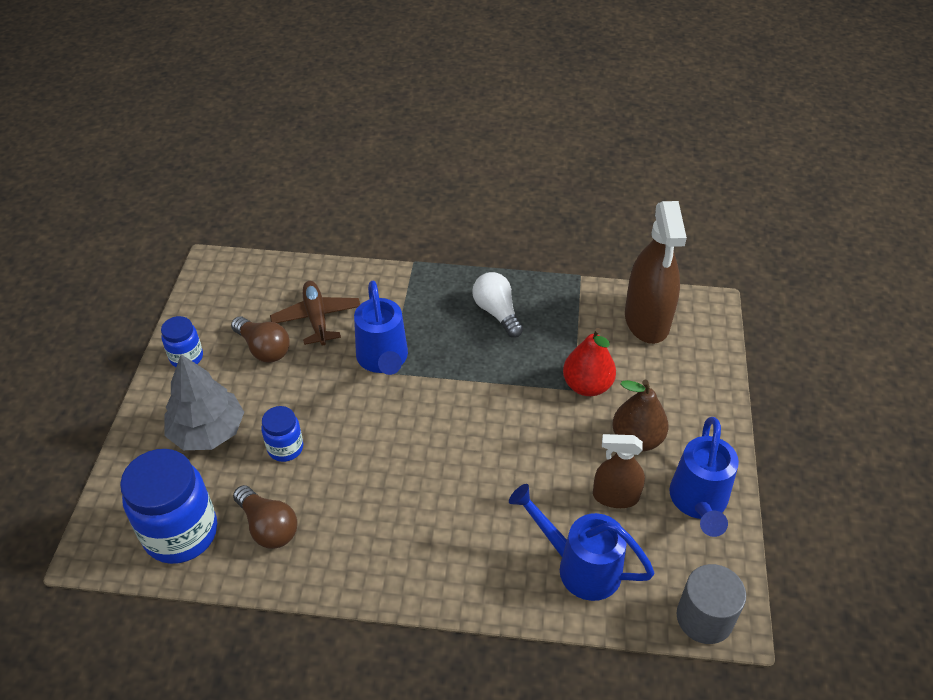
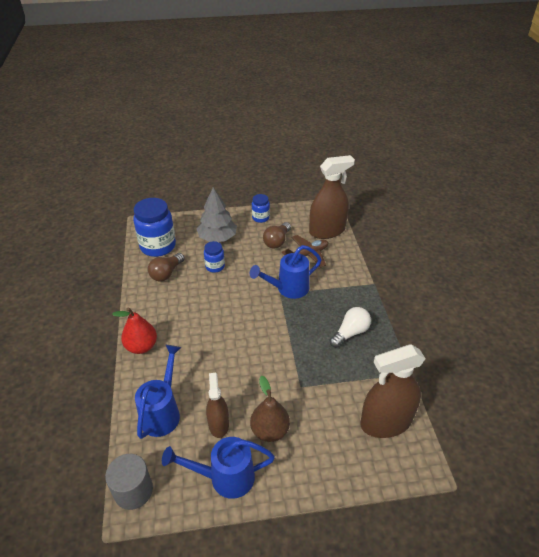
camera: 75 degrees right, 5 degrees down
(271, 280) = (327, 231): none -> brown spray bottle
(587, 385) = (306, 393): red pear -> red pear (141, 346)

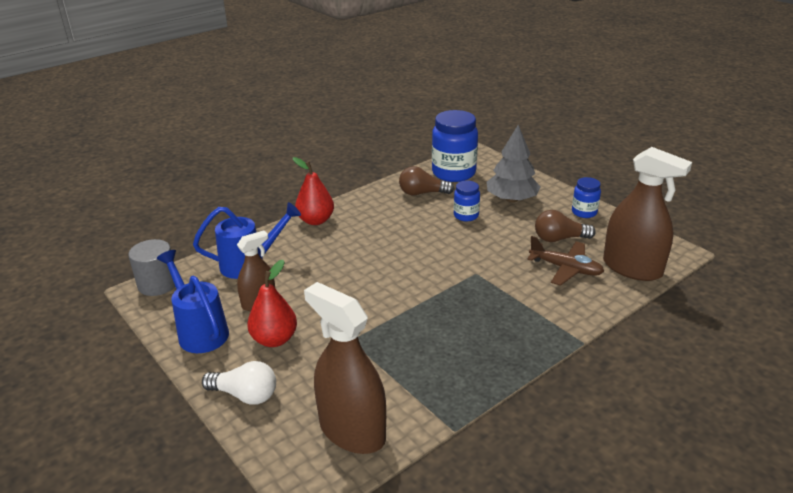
camera: 60 degrees right, 10 degrees down
(270, 430) = (274, 339): brown pear -> red pear
(288, 289) = (490, 276): blue watering can -> none
(350, 333) = (470, 351): white light bulb -> white light bulb (245, 395)

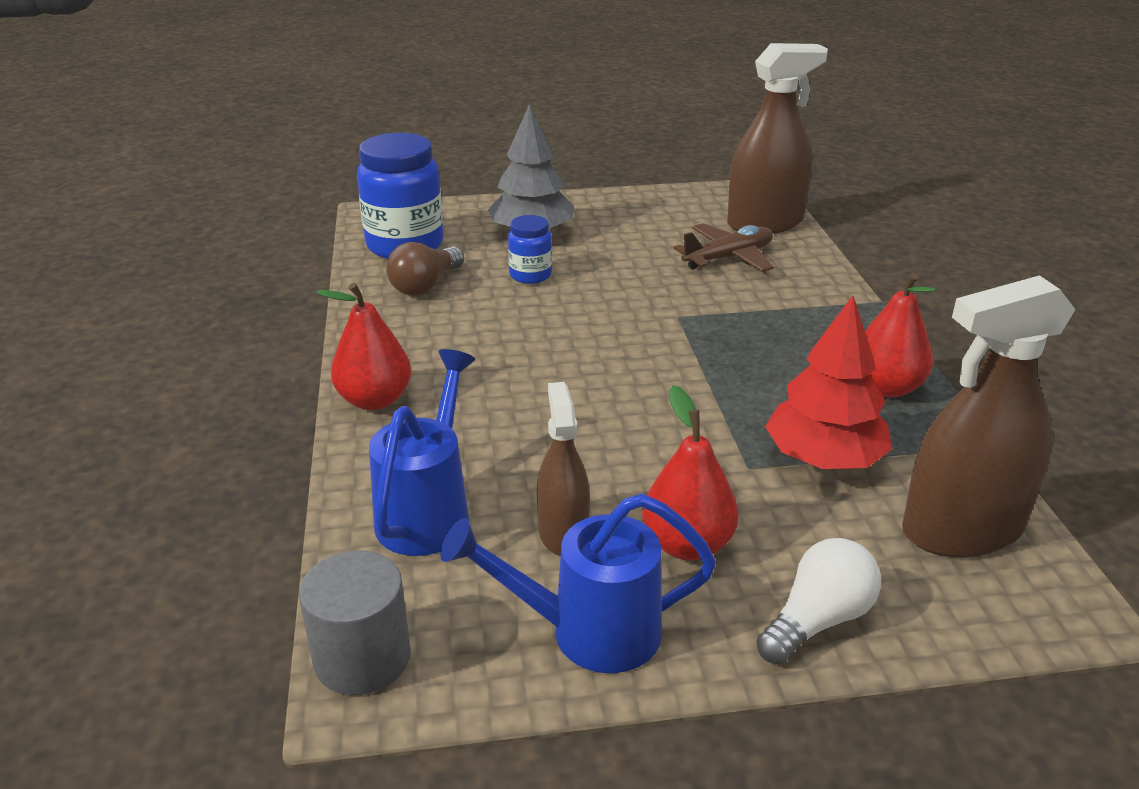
camera: 60 degrees left, 0 degrees up
(379, 363) = (824, 459): none -> red tree
(475, 369) = (886, 388): none -> red pear
(559, 239) = (660, 238): brown light bulb -> none
(584, 212) = (620, 204): blue jar -> none

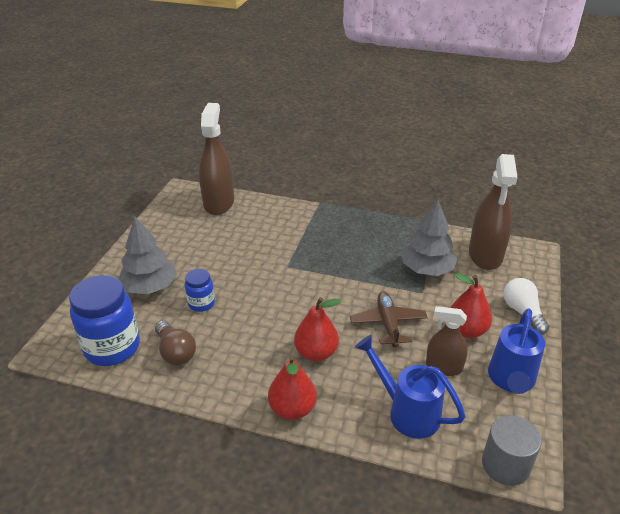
camera: 65 degrees left, 5 degrees up
(728, 258) = (244, 228): brown plane -> brown plane (388, 324)
(824, 459) = (427, 269): red tree -> grey tree
(886, 388) = (387, 231): red pear -> red pear (316, 353)

